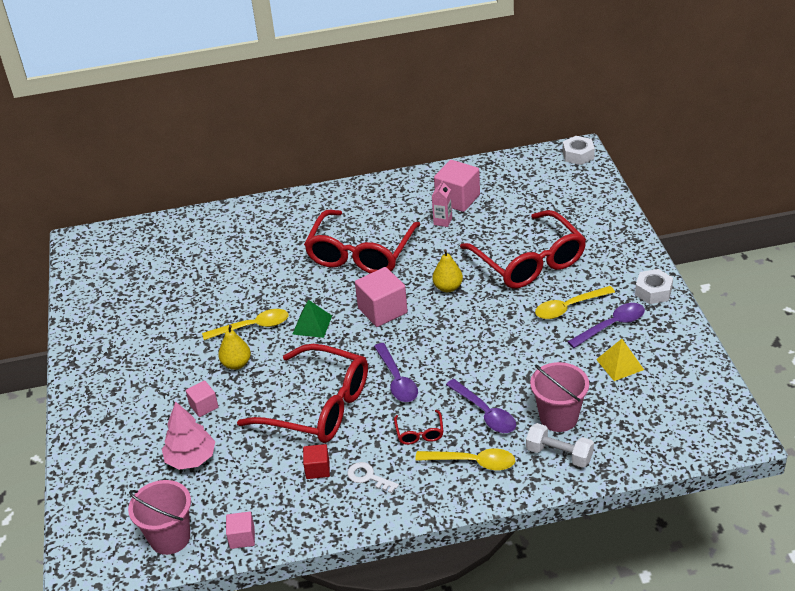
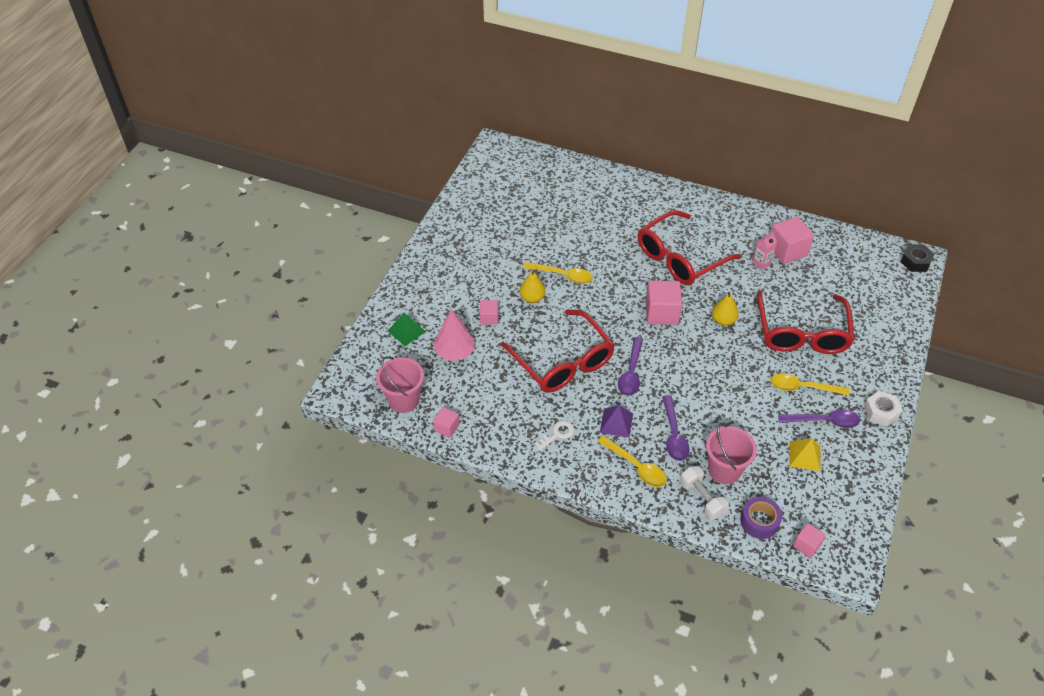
camera: 30 degrees right, 10 degrees up
(312, 324) = (604, 296): green pyramid -> green pyramid (406, 331)
(317, 469) = (528, 408): red cube -> none
(368, 477) = (557, 434): white key -> white key turned 75 degrees clockwise
(419, 433) = (616, 423): red glasses -> purple pyramid
(578, 155) = (915, 262): white nut -> black nut
(628, 444) = (759, 521): none -> purple tape
(686, 440) = (806, 545): none -> pink cube

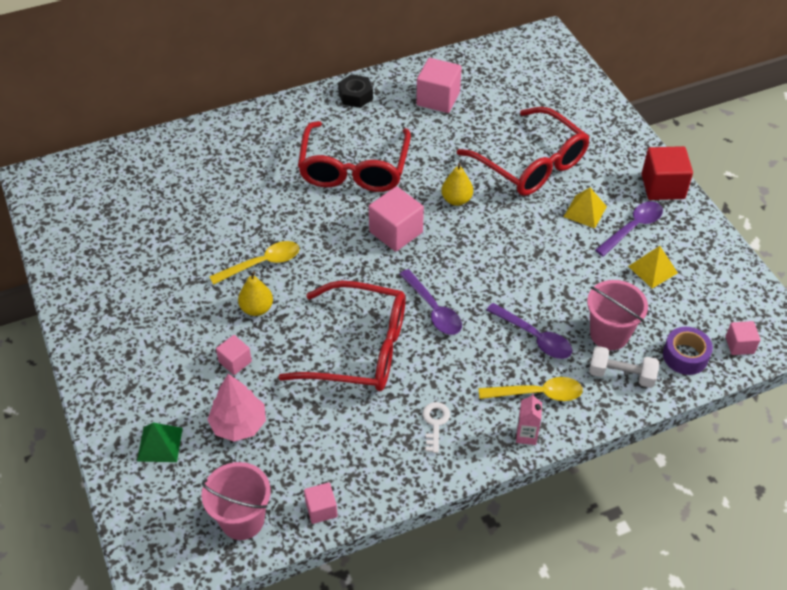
camera: 45 degrees left, 0 degrees up
(616, 423) = (474, 367): purple pyramid -> none
(761, 263) = (430, 125): pink carton -> pink carton (526, 435)
(802, 387) = (585, 211): yellow spoon -> yellow pyramid
(881, 412) = (663, 186): white nut -> red cube
(915, 262) = (546, 41): black nut -> black nut (355, 96)

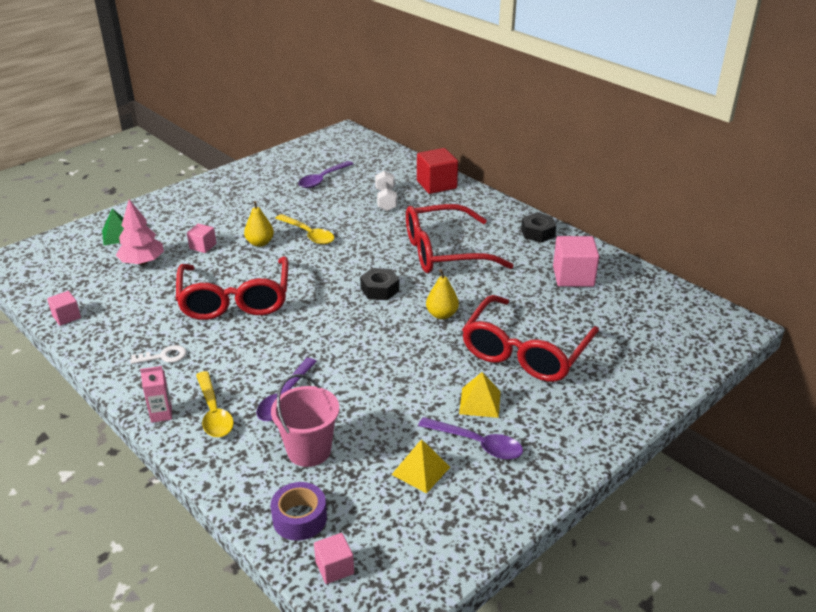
camera: 70 degrees right, 15 degrees down
(242, 520) = (54, 284): pink bucket -> none
(396, 232) = (379, 289): pink cube -> black nut
(433, 309) = (295, 329): purple spoon -> purple spoon (322, 179)
(621, 375) = (255, 469): white dumbbell -> white dumbbell (386, 200)
(663, 186) = (561, 459): red cube -> red cube (436, 184)

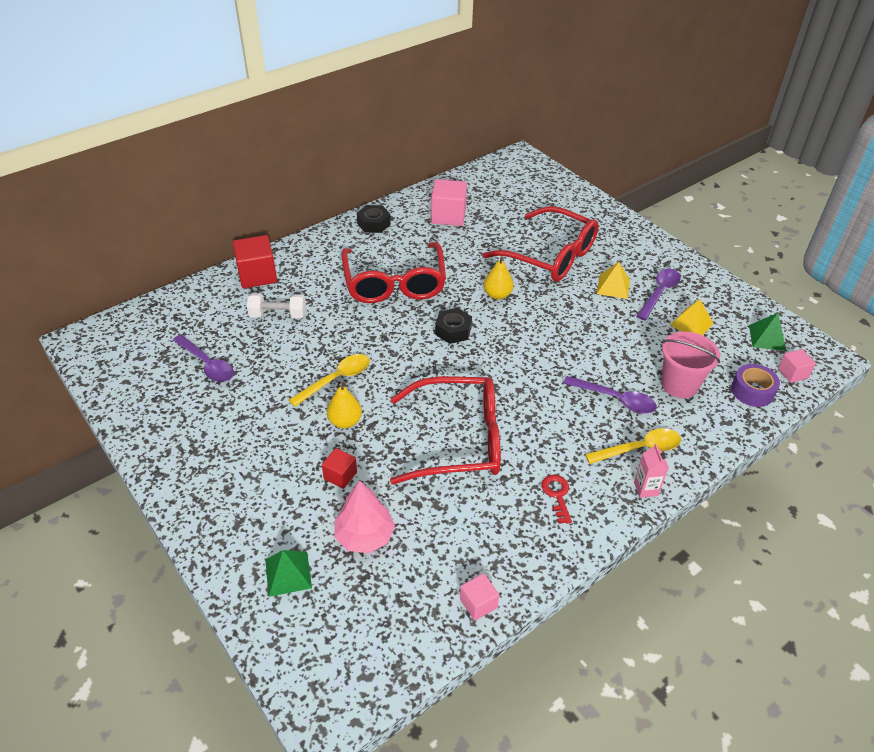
camera: 85 degrees left, 10 degrees up
(164, 356) = (557, 495): white key -> red key
(203, 246) = (340, 475): pink cube -> red cube
(405, 549) = (767, 337): none -> green pyramid

